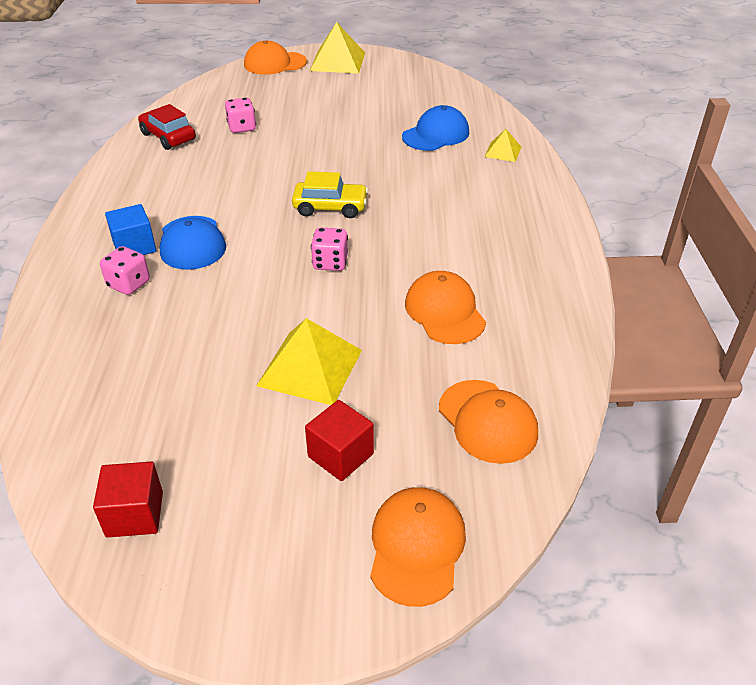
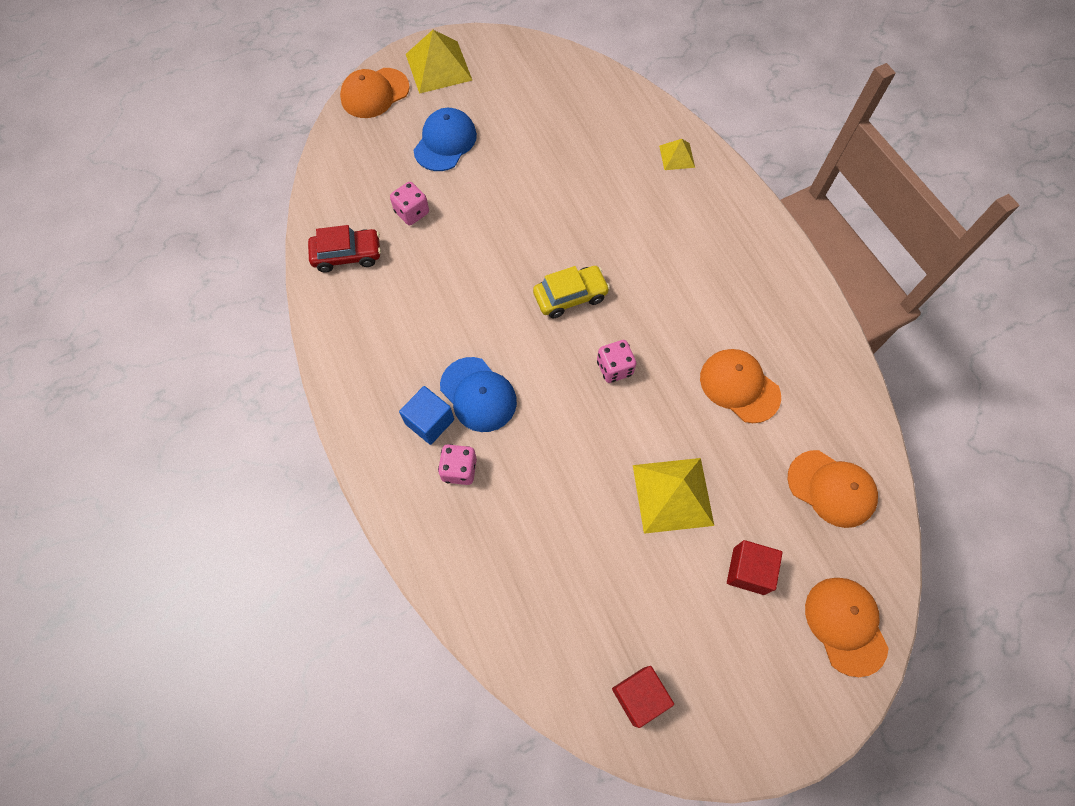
camera: 25 degrees left, 25 degrees up
(168, 137) = (347, 255): red car -> red car turned 150 degrees clockwise
(436, 134) = (604, 153): blue cap -> blue cap (445, 142)

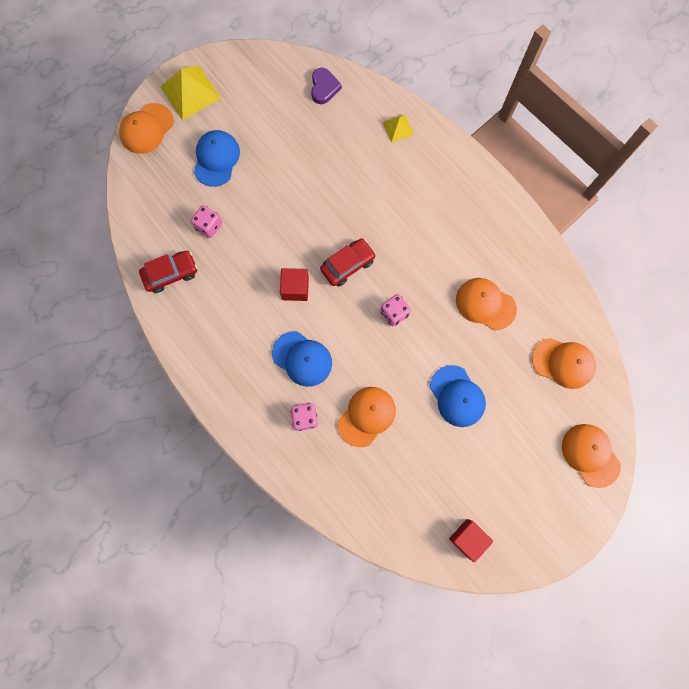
camera: 15 degrees left, 10 degrees up
(429, 422) = (273, 388): blue cube -> none
(542, 489) = (366, 416): none -> orange cap
(570, 296) = (348, 265): yellow car -> red car
(598, 95) = (324, 88): none -> purple heart
(672, 494) = (457, 396): yellow pyramid -> blue cap
(748, 571) = (520, 435): red cube -> red cube (295, 288)

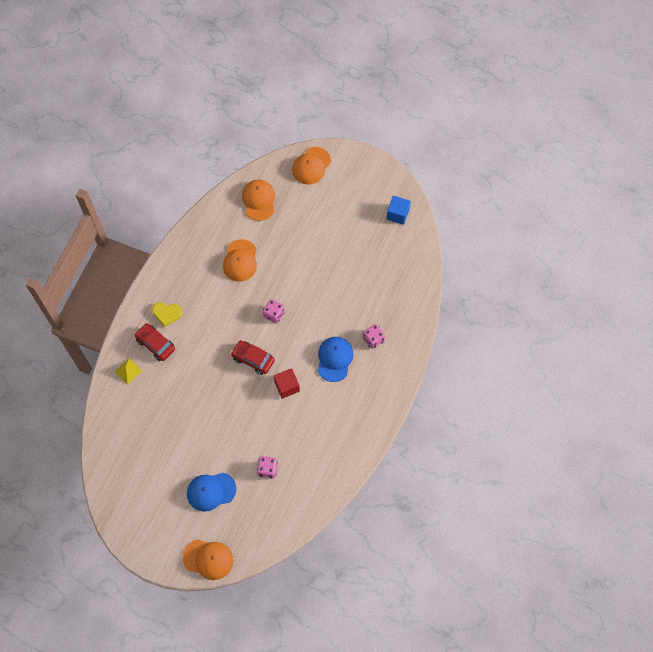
camera: 115 degrees left, 10 degrees down
(171, 274) = (317, 478): red car -> red car (155, 344)
(190, 92) = (161, 541): yellow pyramid -> none
(324, 88) = (115, 439): purple heart -> none
(366, 416) = (353, 302): orange cap -> none
(450, 194) = (167, 314): none -> yellow heart
(457, 396) = (312, 254): blue cap -> none
(468, 538) = (397, 214): red cube -> blue cube

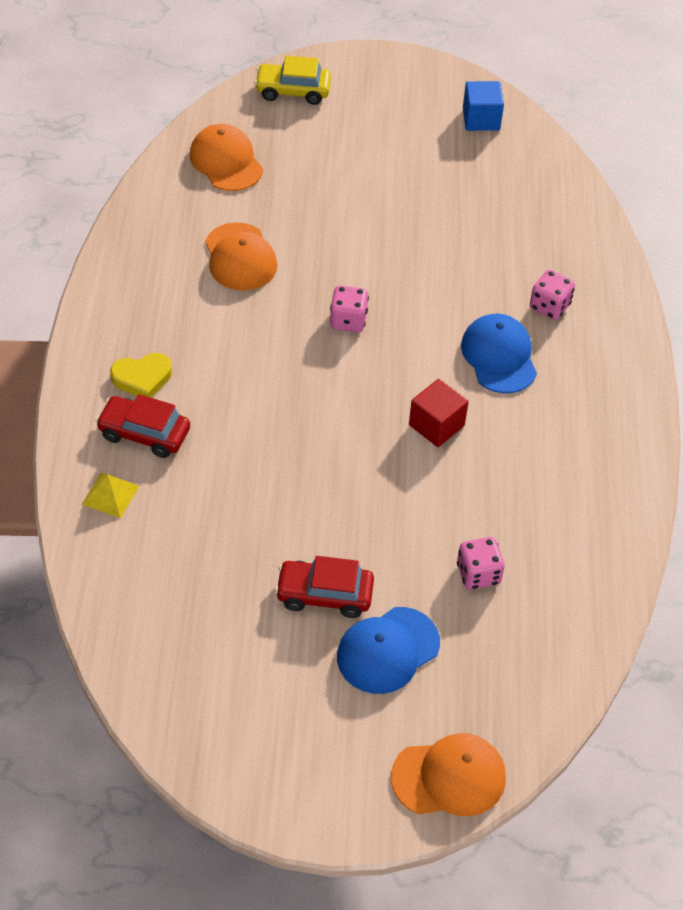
camera: 25 degrees left, 15 degrees down
(253, 359) = (348, 401): red car -> red car (324, 595)
(311, 166) = (293, 91): orange cap -> yellow car

